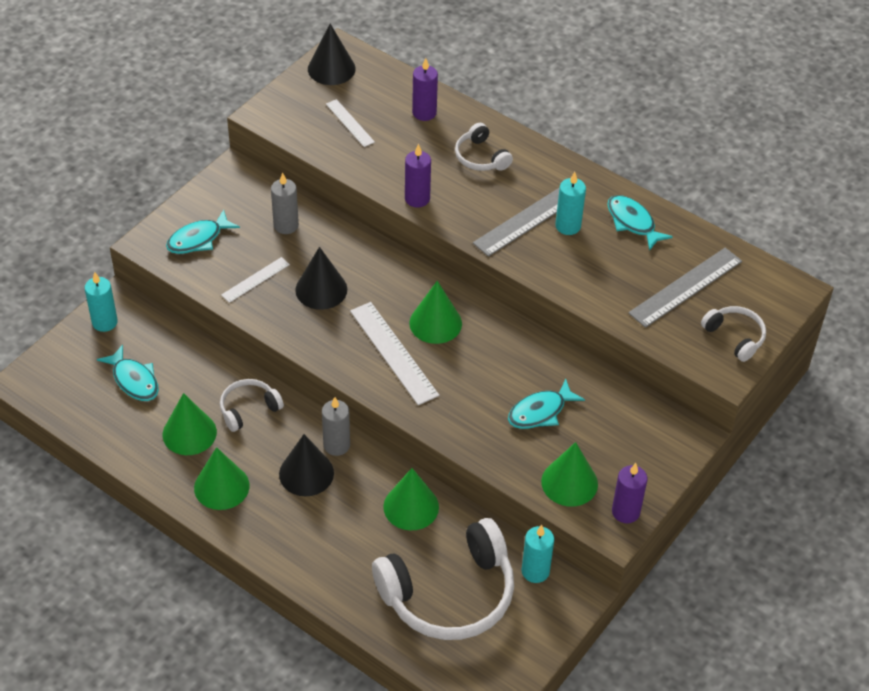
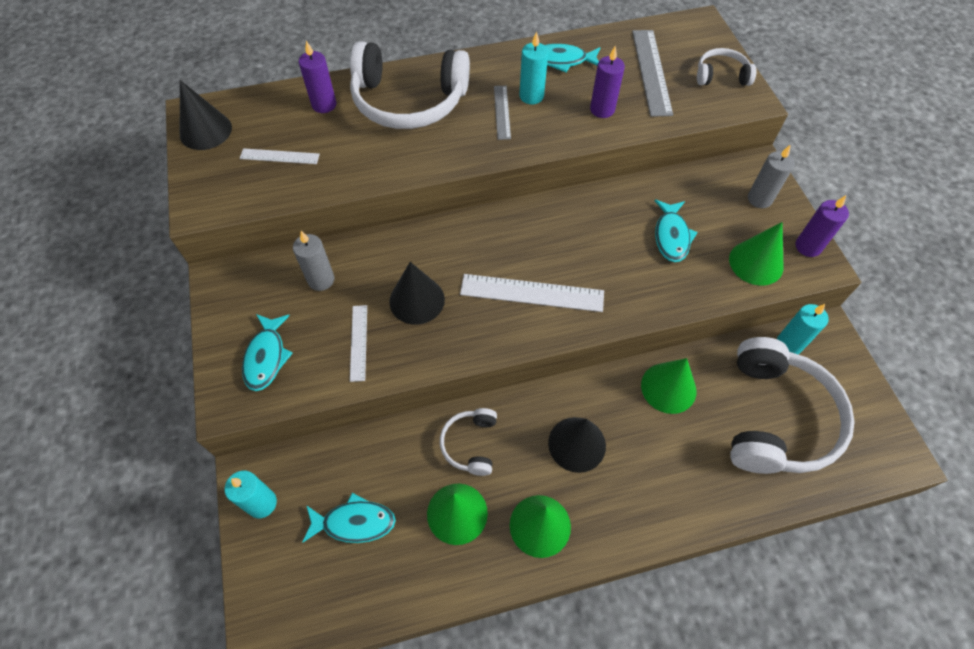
camera: 50 degrees left, 10 degrees up
(336, 445) = (564, 401): grey candle -> grey candle (759, 199)
(417, 199) = (410, 165): purple candle -> purple candle (602, 109)
(435, 323) = (525, 245): green cone -> none
(481, 157) = (409, 101): white headphones -> white headphones, size x2.08
(530, 218) = (502, 112): grey ruler -> grey ruler, size x0.57

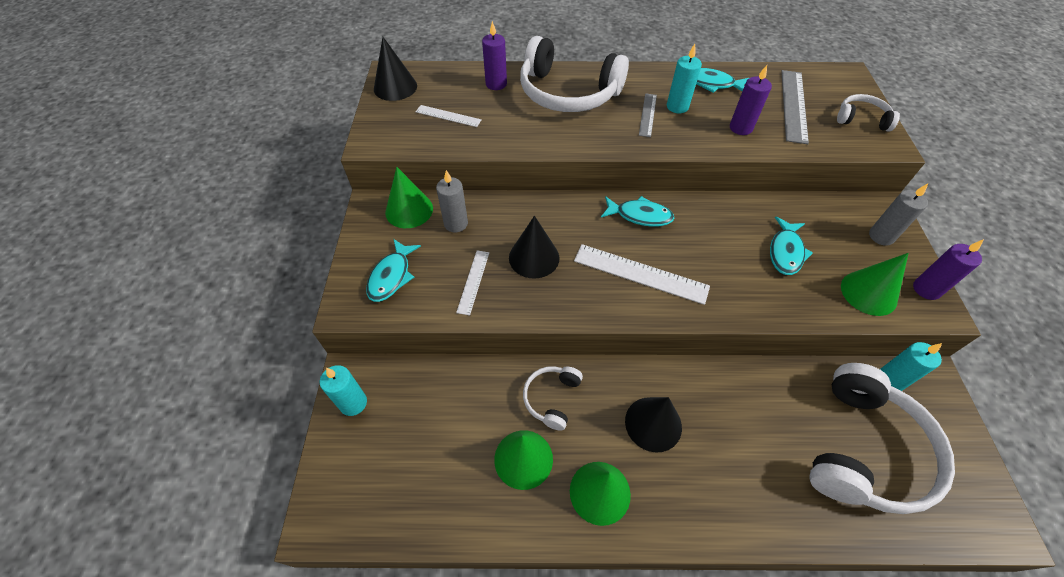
camera: 15 degrees right, 5 degrees down
(354, 522) = (428, 442): turquoise fish -> turquoise fish (640, 216)
(668, 388) = (755, 393): green cone -> green cone (409, 210)

